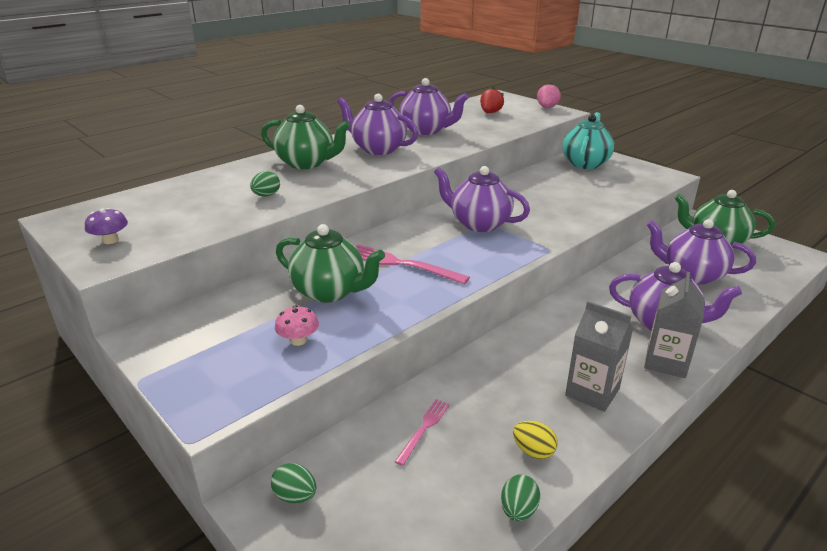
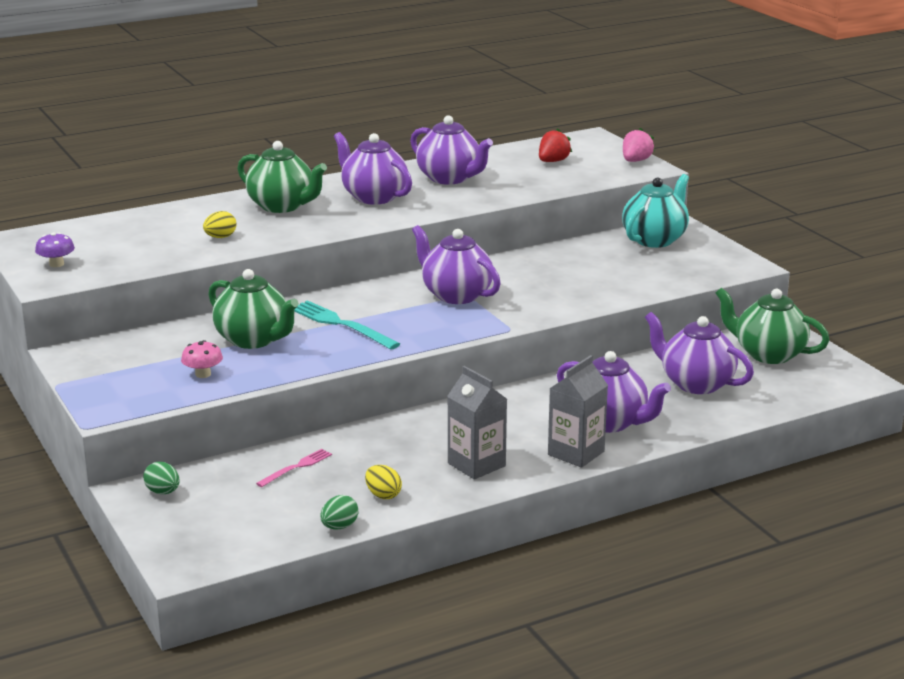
camera: 15 degrees right, 5 degrees down
(266, 195) = (220, 237): green egg -> yellow egg
(402, 264) = (341, 324): pink fork -> turquoise fork

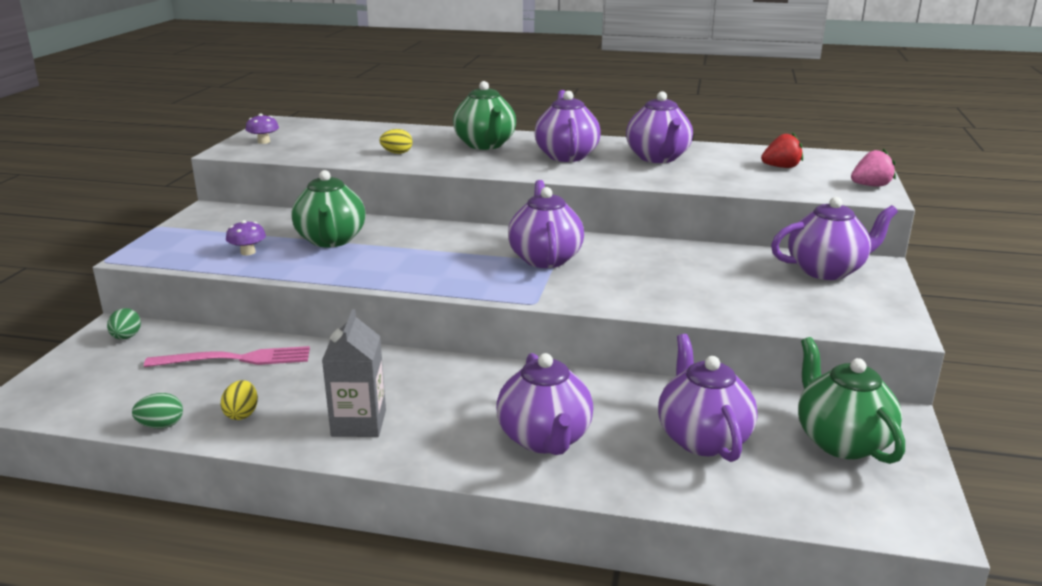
camera: 40 degrees right, 0 degrees up
(203, 374) = (248, 252): pink mushroom -> purple mushroom
(296, 467) = (235, 359): pink fork -> pink fork, size x1.73
(341, 324) = (412, 250): turquoise fork -> none
(576, 453) = (460, 456): grey carton -> none
(655, 239) = (827, 270): turquoise teapot -> purple teapot

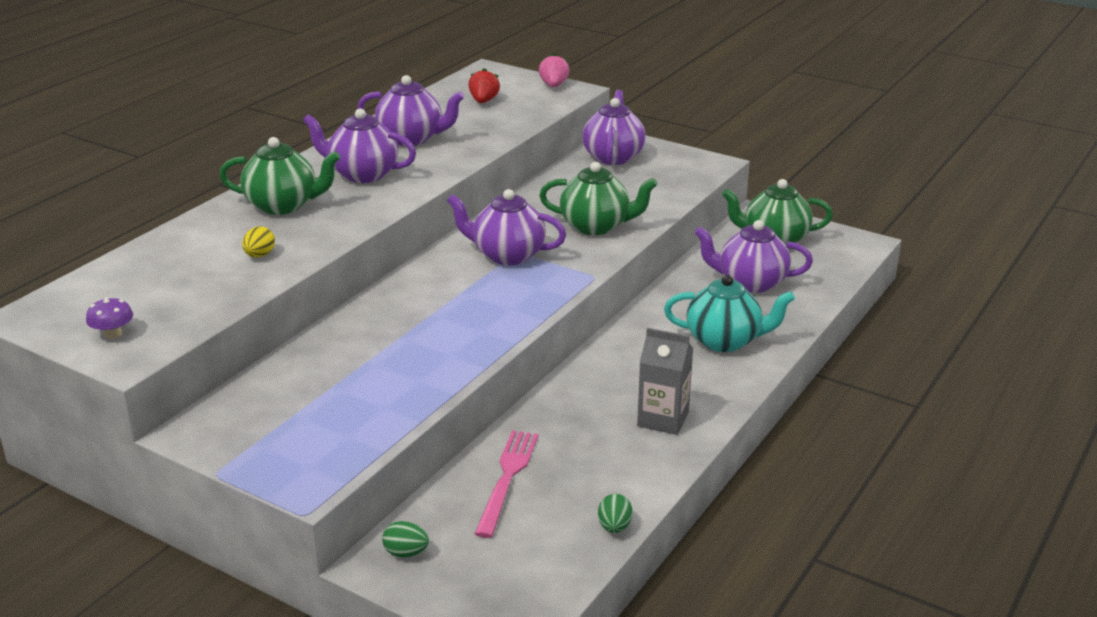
camera: 70 degrees left, 5 degrees up
(242, 414) = (617, 479): yellow egg -> none
(248, 252) = (361, 411): purple mushroom -> none
(331, 240) = (370, 357): green teapot -> green teapot (596, 226)
(545, 439) = (725, 341): purple teapot -> turquoise teapot

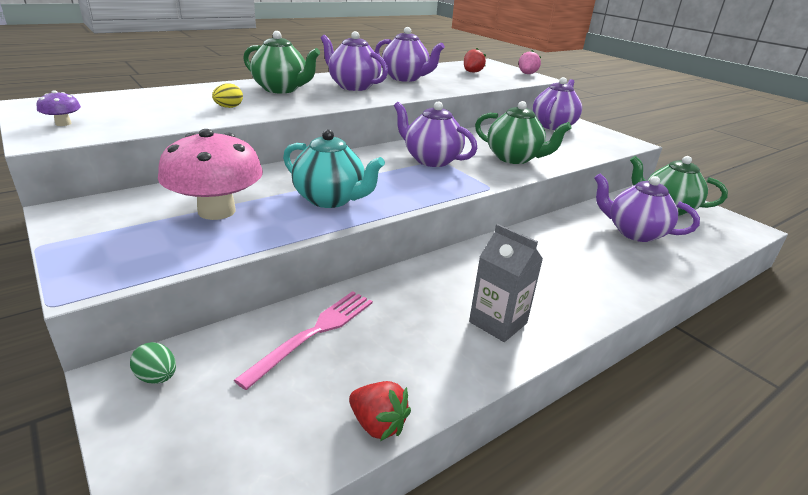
camera: 20 degrees right, 0 degrees up
(342, 387) = (216, 211): none -> pink mushroom
(614, 527) = (378, 424): green egg -> red strawberry
(725, 341) = (592, 271): turquoise teapot -> turquoise teapot (330, 199)

